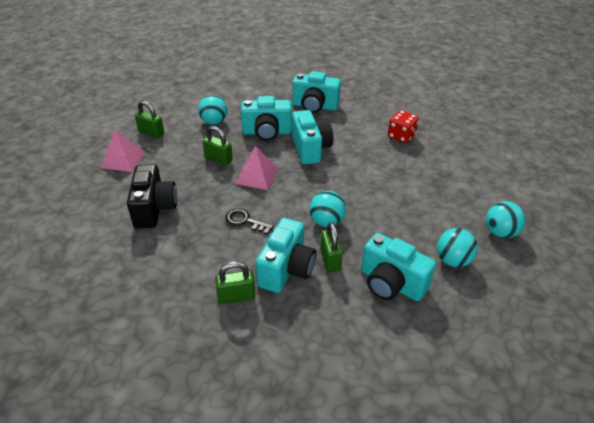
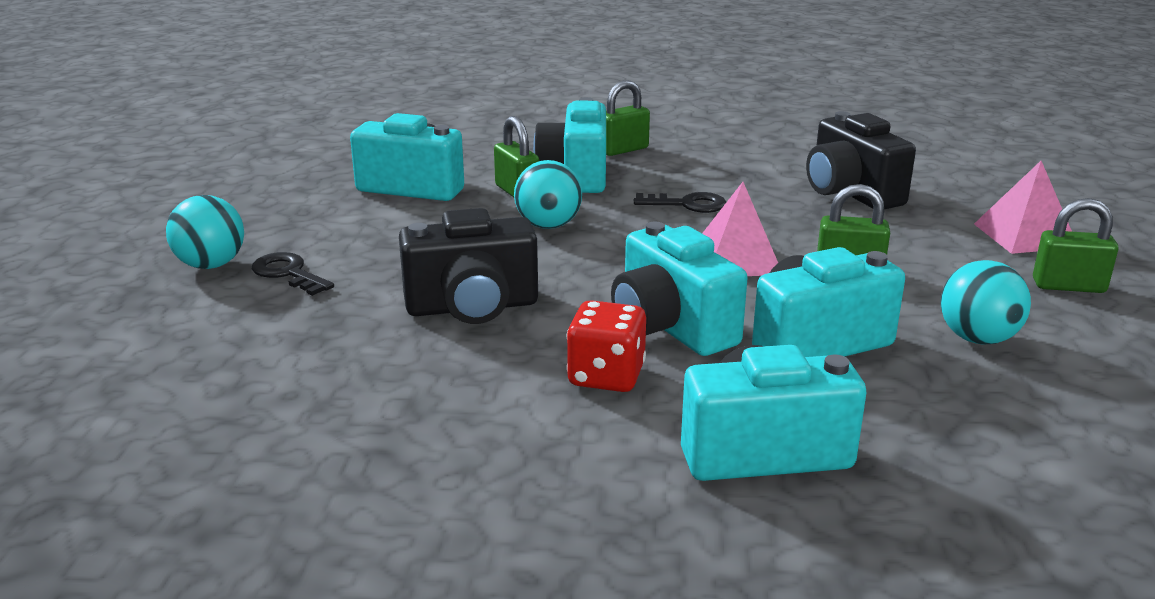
camera: 160 degrees right, 15 degrees down
(380, 176) = (472, 307): none -> black camera
(401, 136) = (439, 410): red dice -> red dice (606, 376)
(452, 260) = (314, 220): turquoise ball -> none
(460, 216) = (288, 273): none -> black key

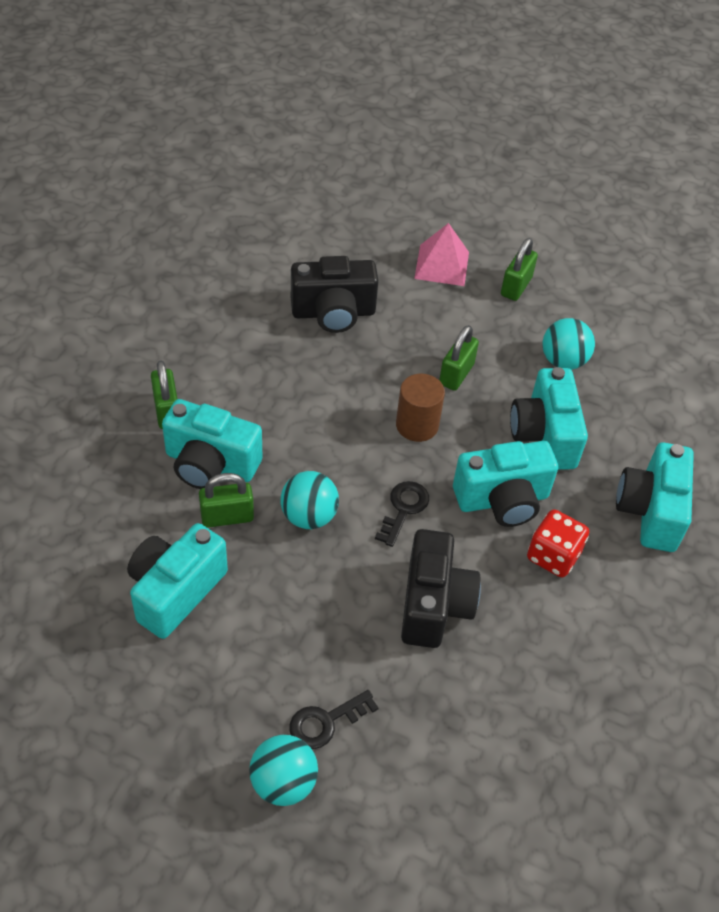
camera: 75 degrees left, 25 degrees up
(687, 204) = (309, 414): black key -> black key (403, 509)
(736, 259) = (417, 425): pink pyramid -> brown cylinder

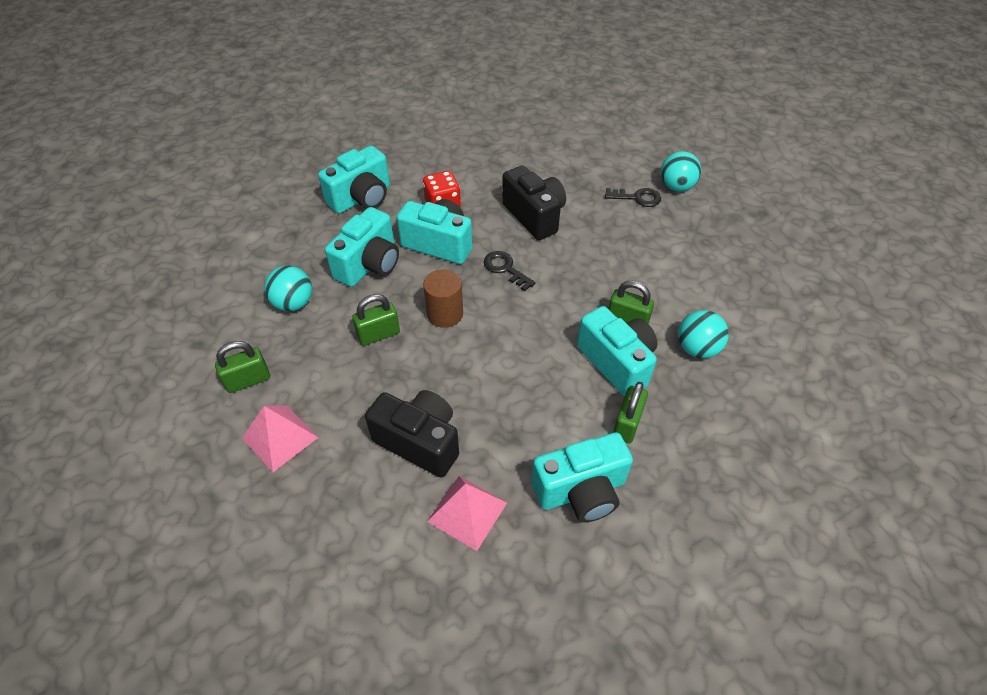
camera: 140 degrees left, 0 degrees up
(175, 591) = (688, 294): turquoise camera -> turquoise camera (581, 491)
(254, 288) = (467, 512): none -> pink pyramid
(309, 516) = (571, 294): turquoise ball -> turquoise ball (697, 348)
(403, 509) = (505, 269): black key -> black key turned 75 degrees clockwise
(433, 605) = (534, 216): black camera -> black camera turned 105 degrees clockwise

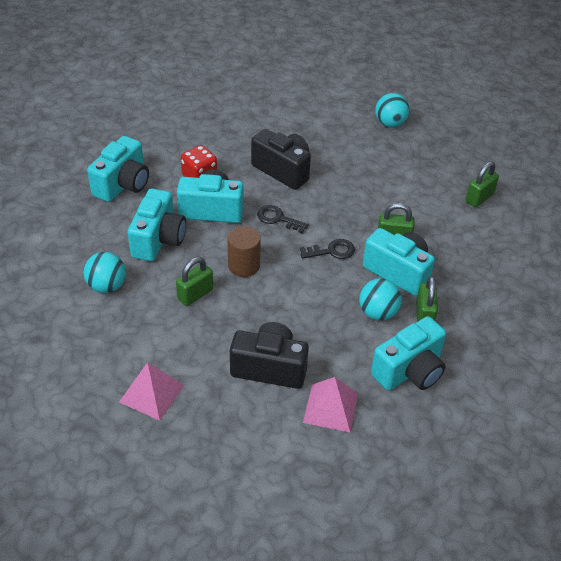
camera: 20 degrees left, 5 degrees down
(248, 380) = (99, 357): green padlock -> green padlock (479, 198)
(637, 198) = (362, 139): black key -> black key (332, 251)
(697, 348) = (454, 248): turquoise ball -> turquoise ball (378, 313)

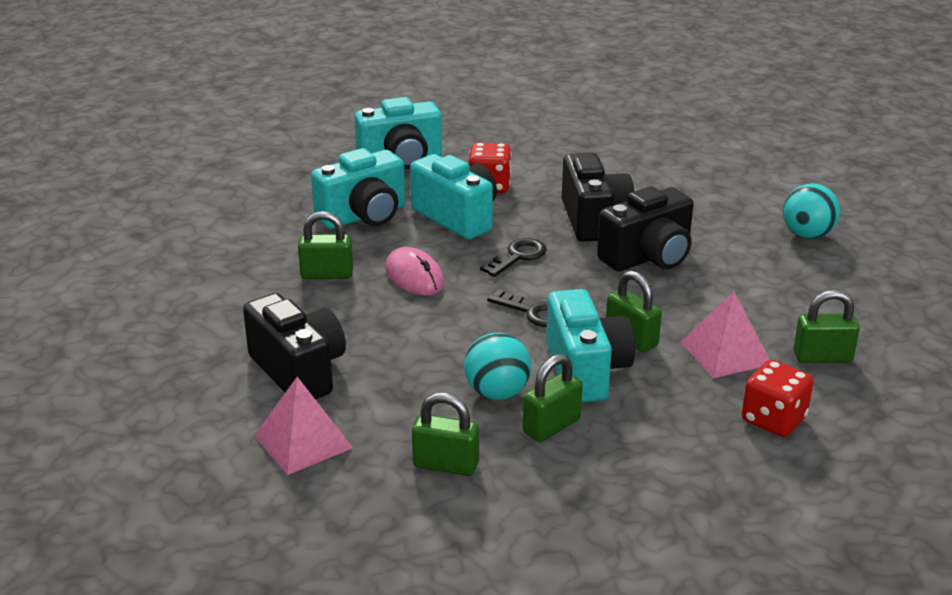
camera: 45 degrees right, 15 degrees down
(107, 286) = (258, 227): turquoise ball -> none
(151, 393) = (159, 326): pink pyramid -> pink pyramid (725, 352)
(244, 265) = (414, 276): brown cylinder -> pink mouse
(278, 219) = (518, 256): black key -> black key turned 60 degrees clockwise
(339, 181) = (648, 257): none -> black camera
(409, 371) = (446, 464): turquoise camera -> green padlock
(501, 247) = (773, 420): none -> red dice

